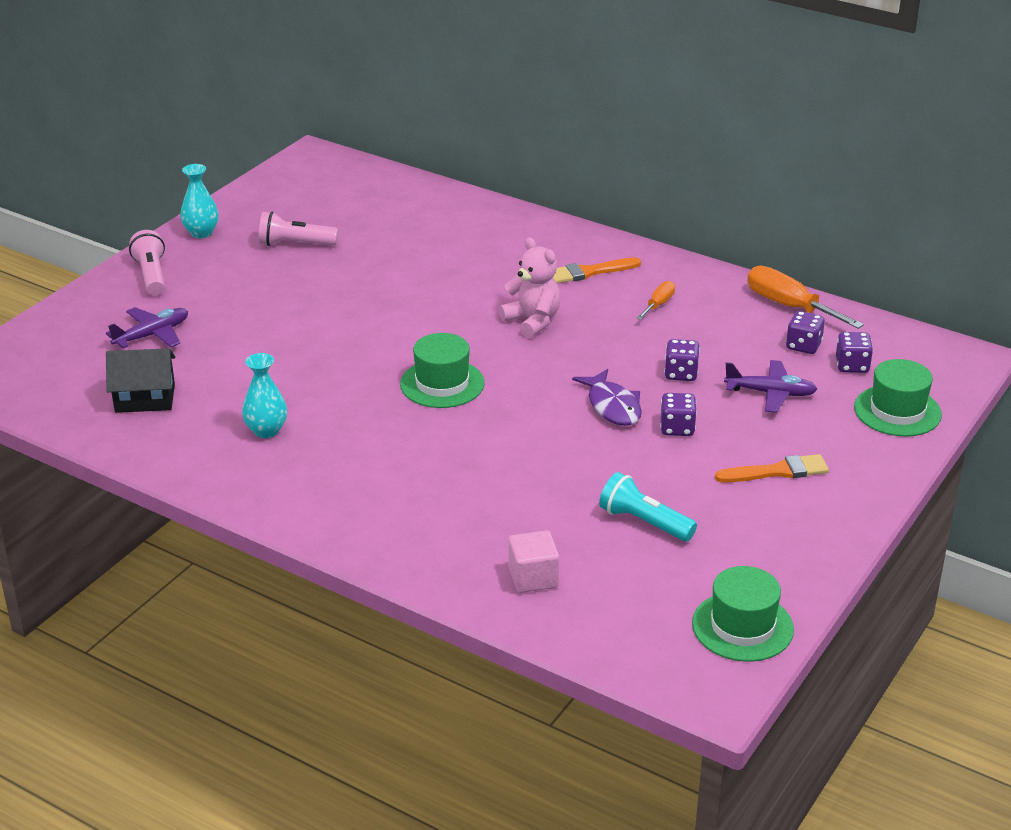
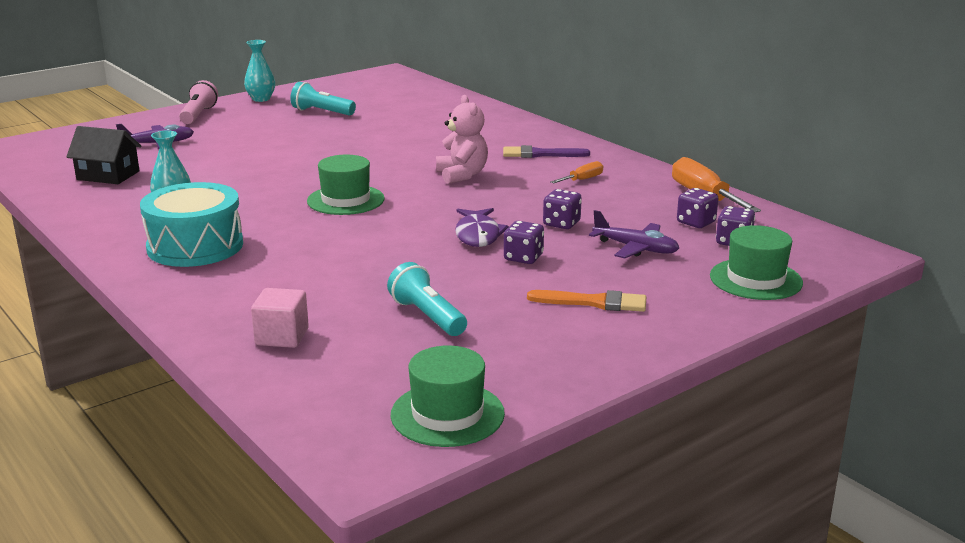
camera: 20 degrees right, 10 degrees down
(295, 244) = (321, 112): pink flashlight -> turquoise flashlight
(344, 483) = (195, 246): none -> turquoise drum
(589, 272) = (540, 154): orange brush -> purple brush

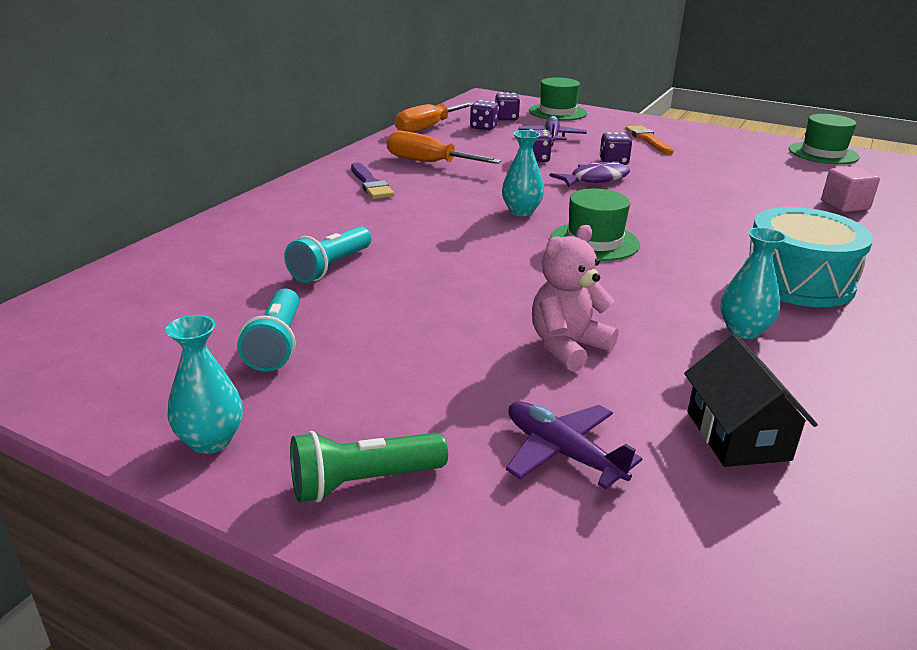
camera: 115 degrees left, 5 degrees up
(198, 115) = (363, 482): pink flashlight -> green flashlight
(427, 316) = (741, 173): turquoise flashlight -> turquoise flashlight (330, 267)
(430, 190) = (521, 211): none -> turquoise vase
(462, 175) = (466, 206): pink teddy bear -> pink teddy bear (567, 347)
(582, 180) = (428, 163): orange screwdriver -> orange screwdriver, size x1.85

